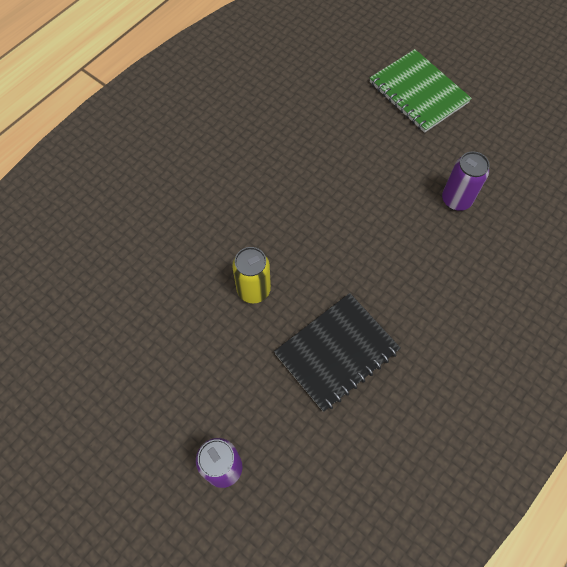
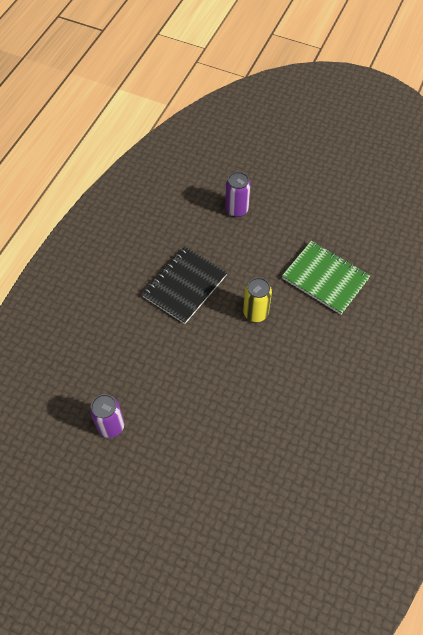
camera: 165 degrees right, 5 degrees down
(418, 93) = (159, 540): green notebook -> green notebook (325, 278)

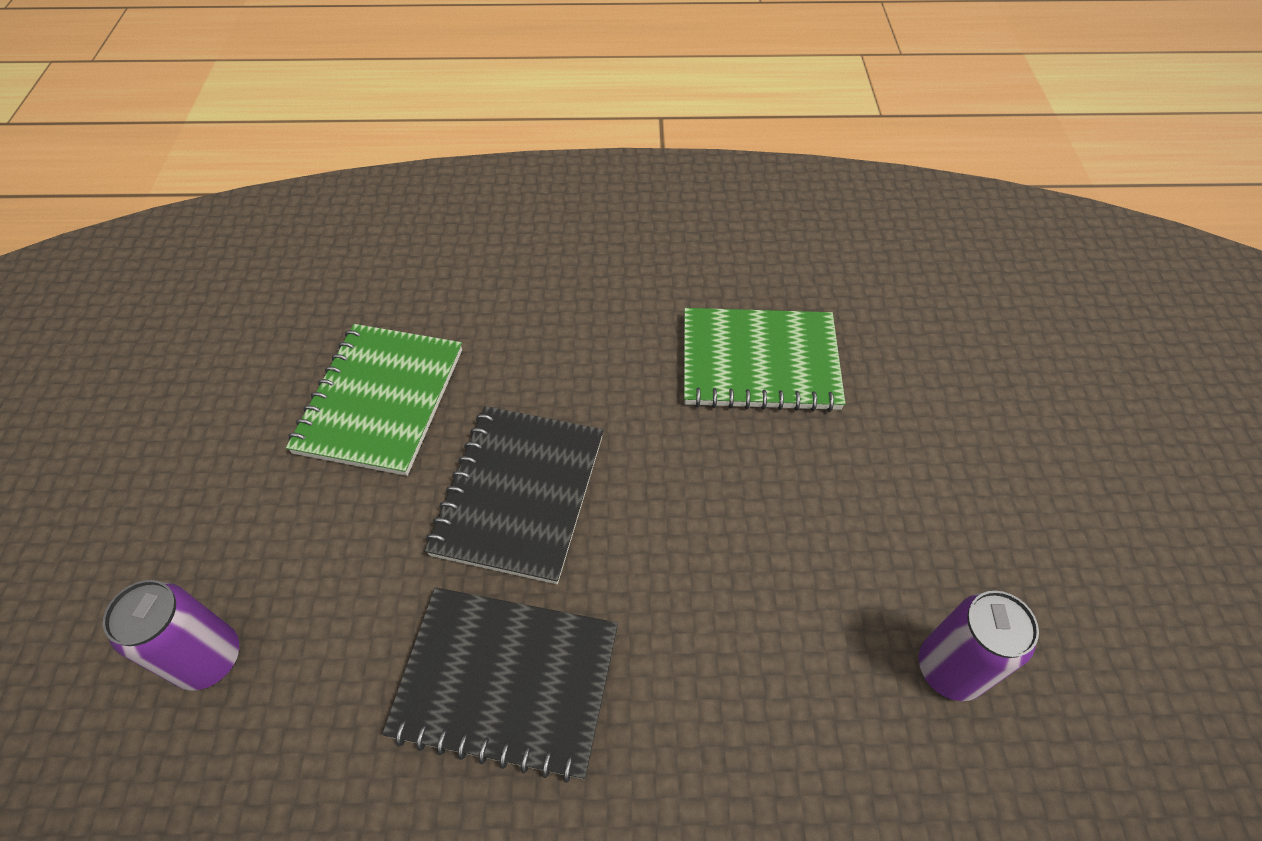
camera: 115 degrees left, 5 degrees down
(255, 313) = (519, 494): yellow can -> black notebook
(280, 435) = (759, 362): none -> green notebook

